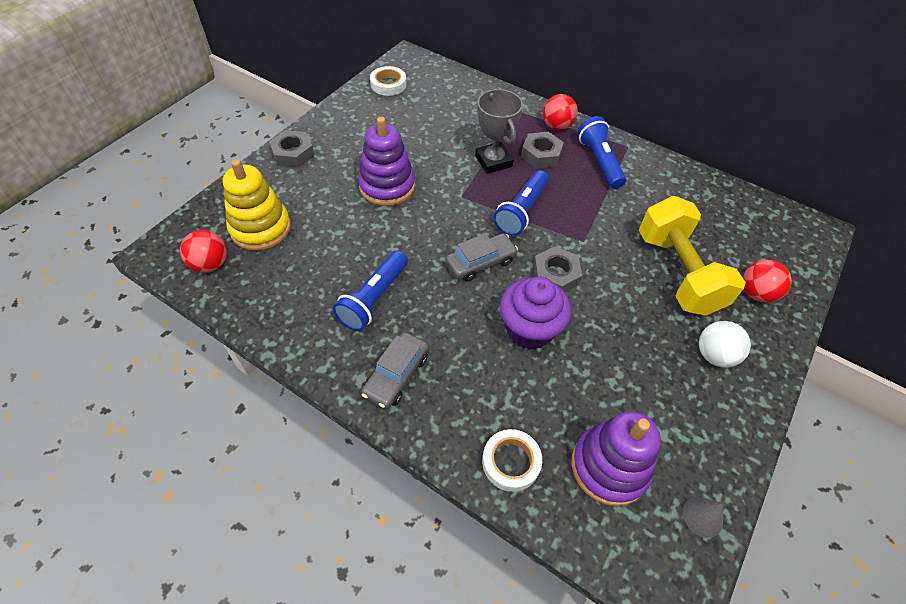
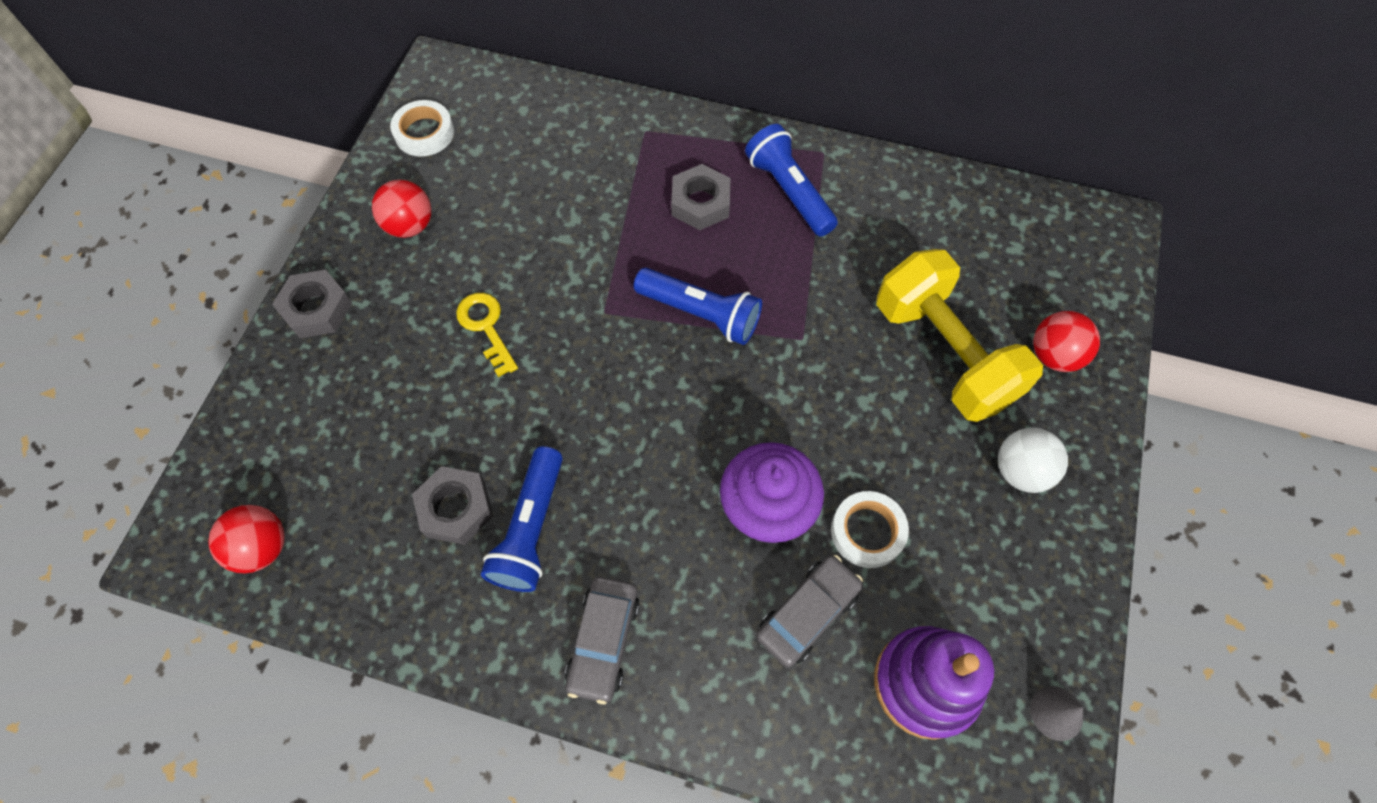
camera: 15 degrees left, 10 degrees up
(261, 228) = (316, 460): yellow stacking toy -> none
(387, 186) = (486, 327): purple stacking toy -> yellow key
(480, 262) = (666, 420): grey car -> grey car (807, 613)
(493, 161) = (633, 235): grey trophy -> none
(511, 462) = (798, 720): white tape -> white tape (867, 531)
(521, 211) = (700, 313): blue flashlight -> blue flashlight turned 75 degrees counterclockwise
(555, 275) = (778, 408): grey nut -> grey nut (455, 508)
(557, 126) = (710, 143): red ball -> red ball (410, 225)

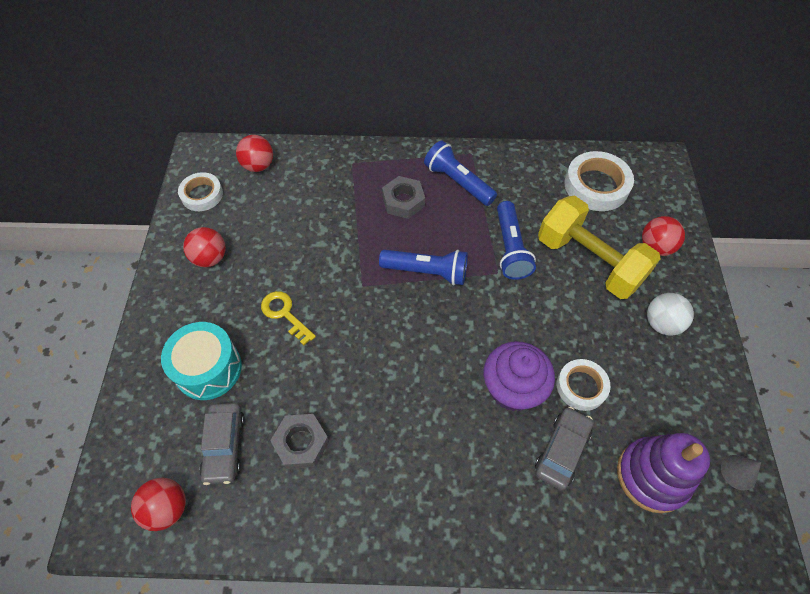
camera: 15 degrees left, 5 degrees down
(317, 309) = (159, 329): grey nut -> none
(364, 378) = (208, 369): none -> turquoise drum
(513, 107) = (258, 165): none -> red ball
(531, 529) = (358, 443): blue flashlight -> blue flashlight (510, 248)
(603, 641) = (433, 507): grey car -> grey car (224, 446)
(996, 242) = (596, 185): none -> white tape

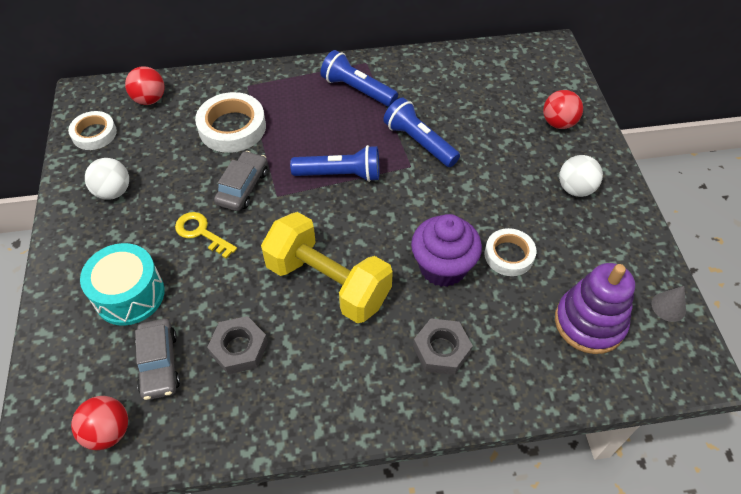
camera: 10 degrees left, 5 degrees down
(210, 258) = (113, 191): red ball -> white ball
(403, 201) = (305, 114): grey nut -> grey nut (441, 350)
(510, 248) = (419, 142): blue flashlight -> blue flashlight turned 150 degrees clockwise
(562, 450) = (500, 314): grey car -> grey car (243, 187)
(589, 261) = (497, 144): yellow dumbbell -> yellow dumbbell (328, 283)
(596, 185) = (493, 76): white tape -> white tape (232, 127)

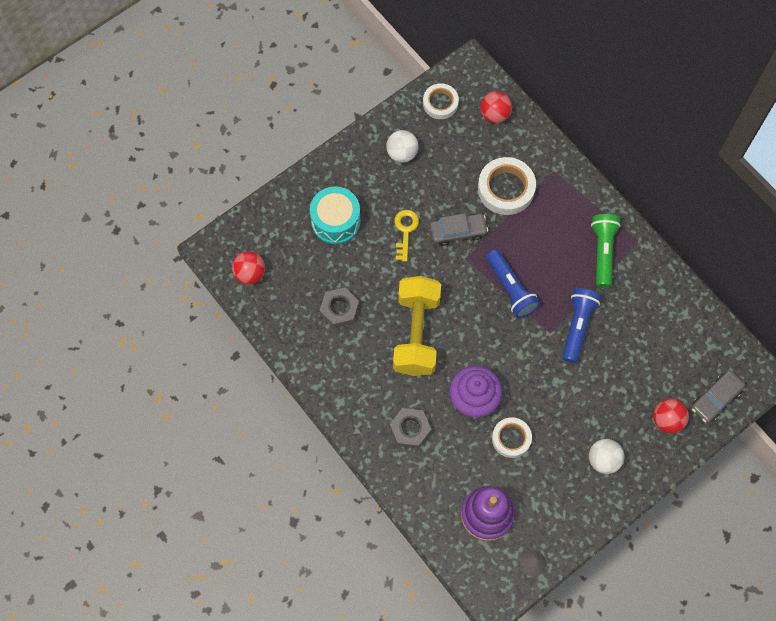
camera: 60 degrees right, 15 degrees up
(159, 364) = (303, 271): grey car -> grey car (715, 399)
(357, 90) = (602, 252): blue flashlight -> green flashlight

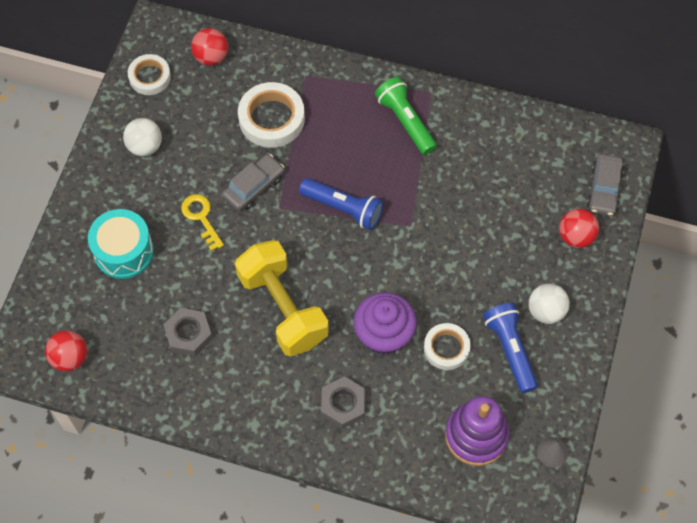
camera: 35 degrees left, 5 degrees down
(577, 327) = (432, 204): blue flashlight -> blue flashlight (510, 350)

